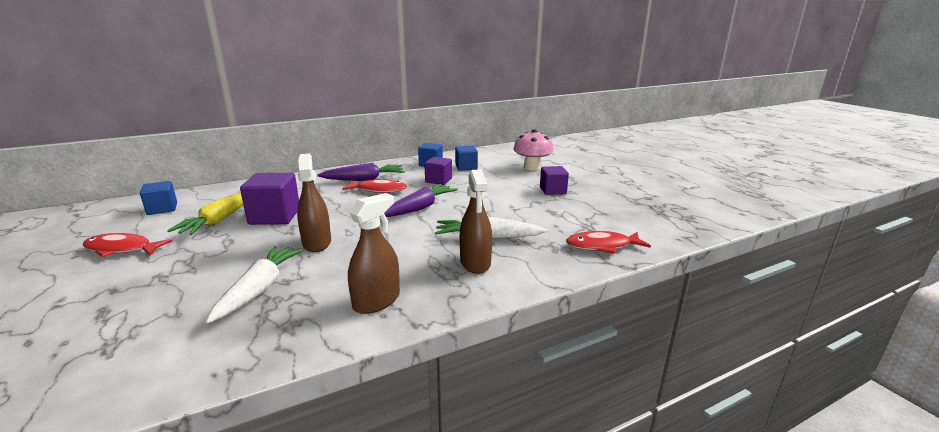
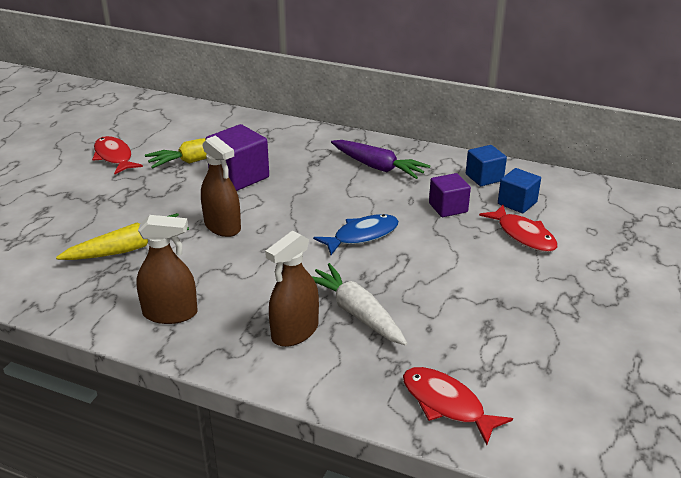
camera: 50 degrees right, 10 degrees up
(162, 209) = (185, 124): blue cube -> none
(259, 290) = (127, 249): white carrot -> yellow carrot
(317, 243) = (222, 226): brown spray bottle -> brown spray bottle turned 105 degrees clockwise
(378, 190) = (367, 189): red fish -> red fish (523, 235)
(419, 208) = (362, 236): purple carrot -> blue fish
(532, 167) = (602, 247): pink mushroom -> none
(553, 190) = (553, 298): purple cube -> none

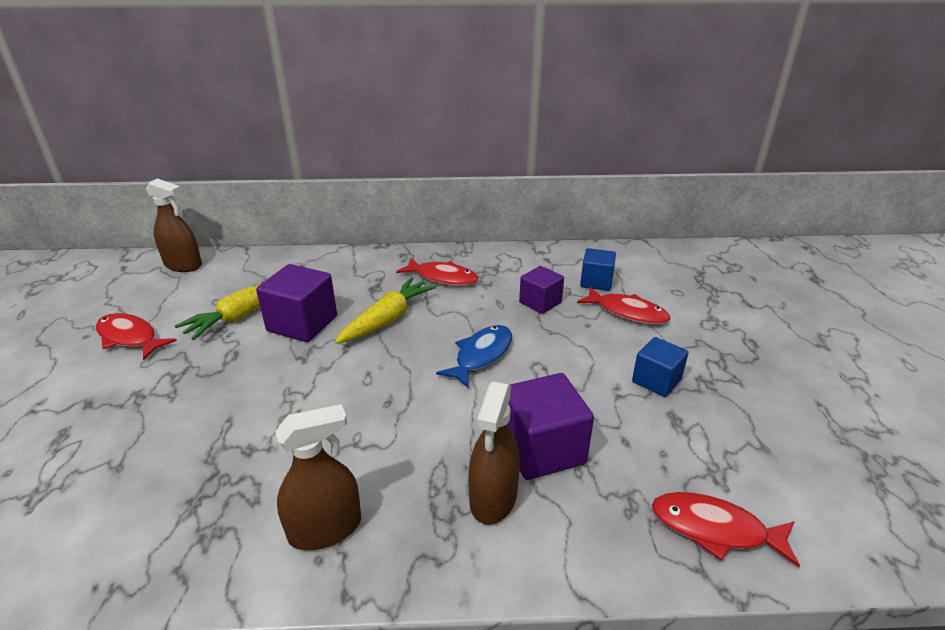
camera: 25 degrees left, 0 degrees up
(127, 249) = (214, 455): yellow carrot -> yellow carrot (387, 319)
(222, 226) = (320, 388): brown spray bottle -> brown spray bottle (183, 265)
(357, 313) = (542, 449): white carrot -> purple cube
(377, 167) = (442, 277): purple carrot -> red fish
(484, 177) = (548, 264): blue cube -> blue cube (656, 381)

